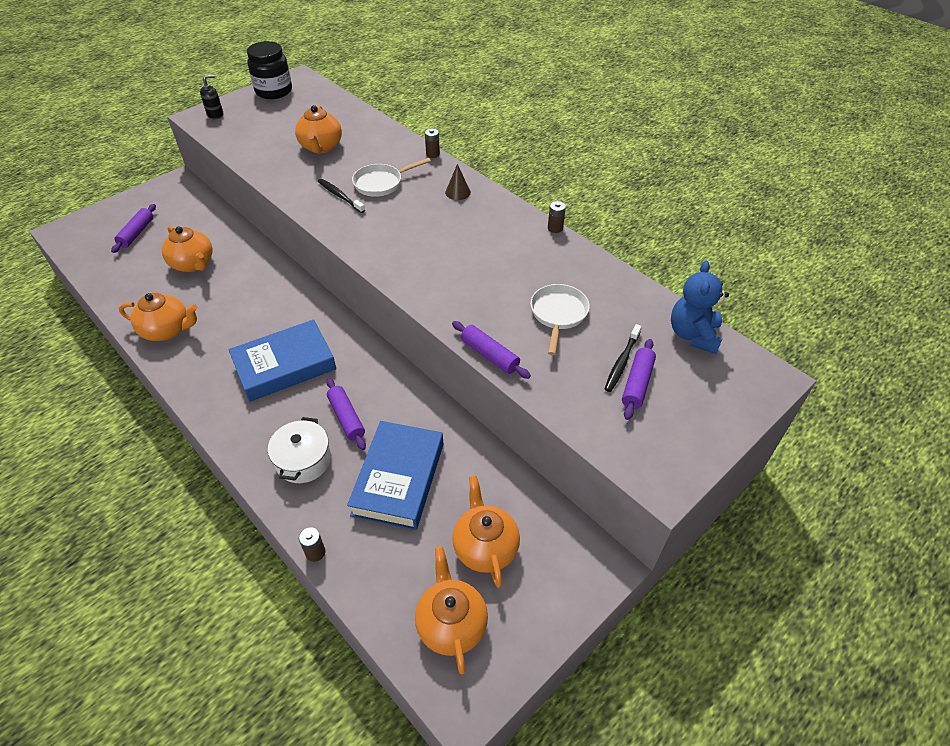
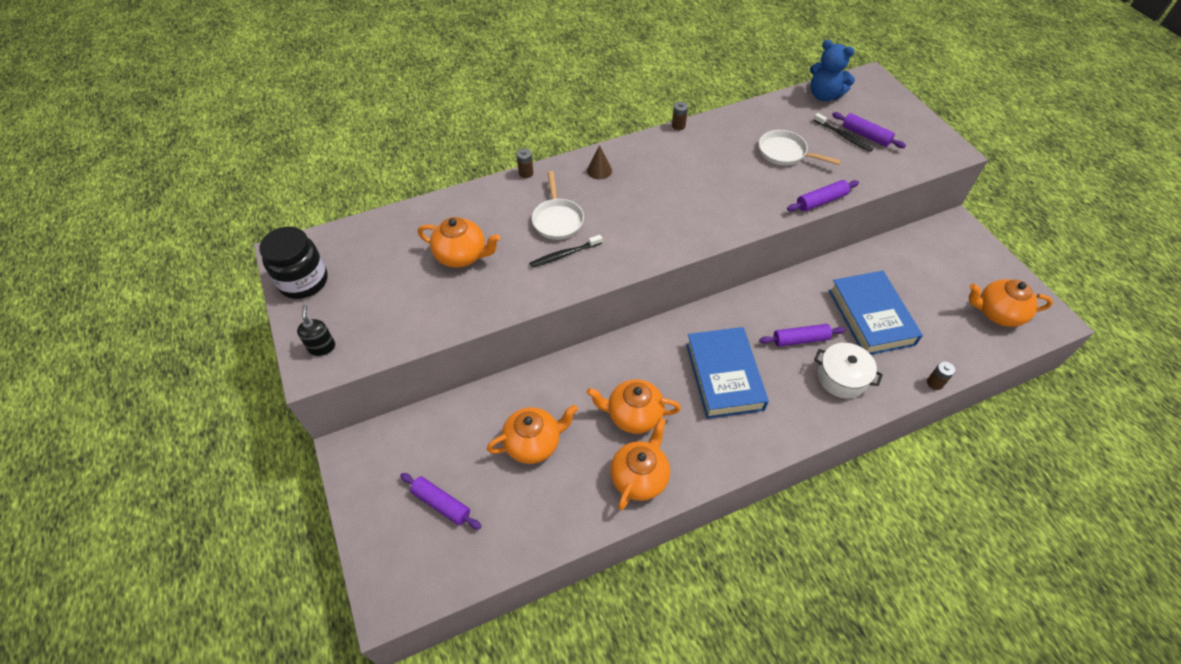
camera: 70 degrees left, 5 degrees up
(398, 479) = (871, 317): blue book -> blue book turned 45 degrees clockwise
(485, 547) = (938, 281): orange teapot -> orange teapot (633, 415)

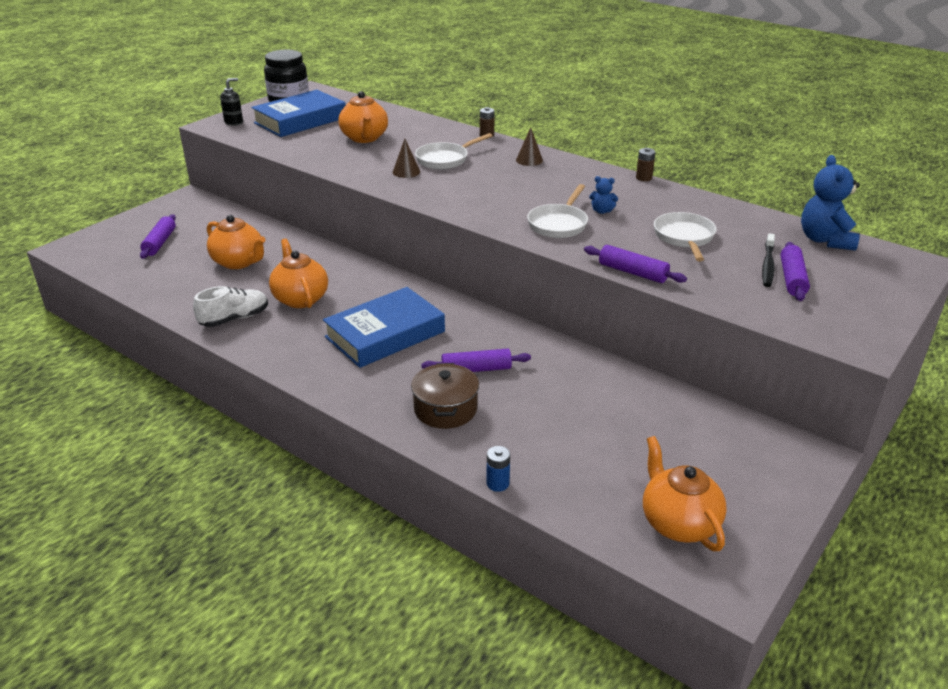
camera: 60 degrees right, 20 degrees down
(564, 255) = (406, 172): black toothbrush -> brown cone
(639, 477) = (234, 319): orange teapot -> white shoe
(719, 173) = (602, 211): none -> blue teddy bear
(726, 204) = (559, 224): none -> white pan
(800, 339) = (476, 369): purple rolling pin -> purple rolling pin turned 60 degrees counterclockwise
(842, 378) = (445, 409): white pot -> brown pot
(871, 317) = (559, 412): blue book -> blue book (300, 120)
(934, 383) = (497, 483): brown battery -> blue battery

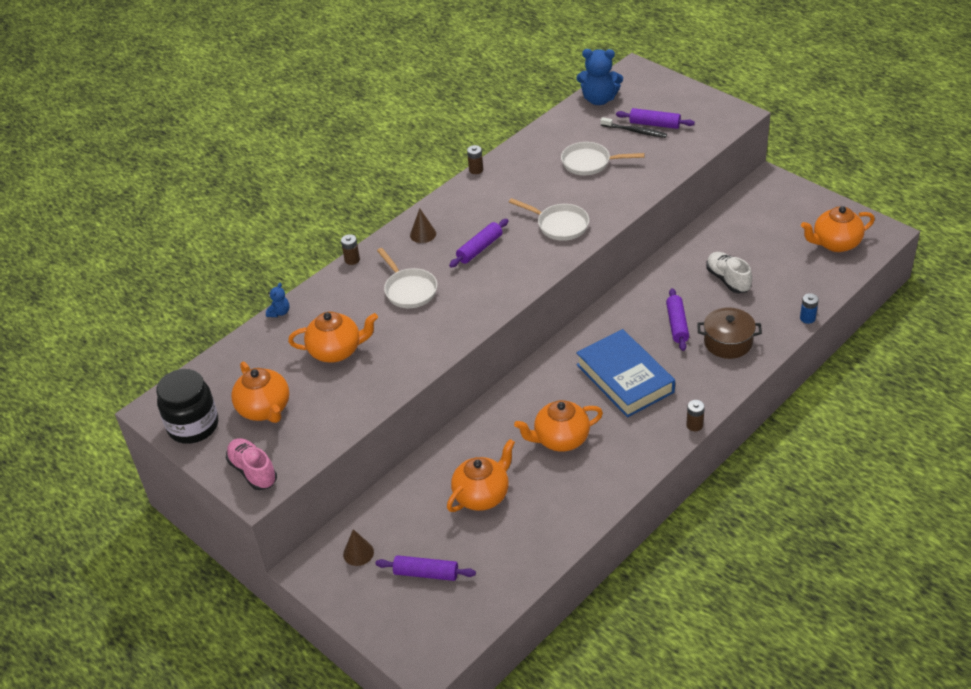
camera: 80 degrees left, 10 degrees up
(234, 122) = (253, 471): black soap dispenser -> pink shoe
(234, 319) = (593, 484): white shoe -> white shoe (728, 280)
(300, 120) = (265, 409): blue book -> orange teapot
(305, 382) = (694, 425): none -> brown battery
(406, 172) = (434, 317): brown cone -> brown cone (358, 553)
(602, 211) = (538, 199): blue teddy bear -> blue teddy bear (279, 312)
(632, 272) = (643, 194): purple rolling pin -> purple rolling pin (479, 248)

